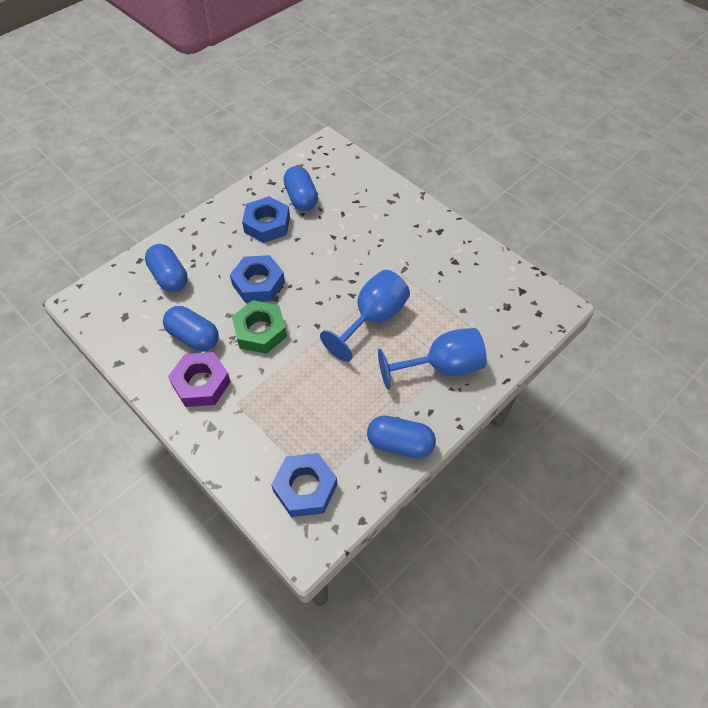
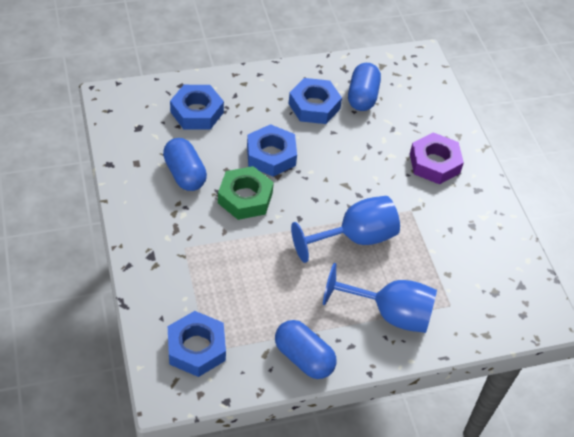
camera: 25 degrees right, 5 degrees down
(169, 277) = (197, 112): blue capsule -> blue nut
(201, 383) = (166, 216): purple nut -> purple nut (434, 163)

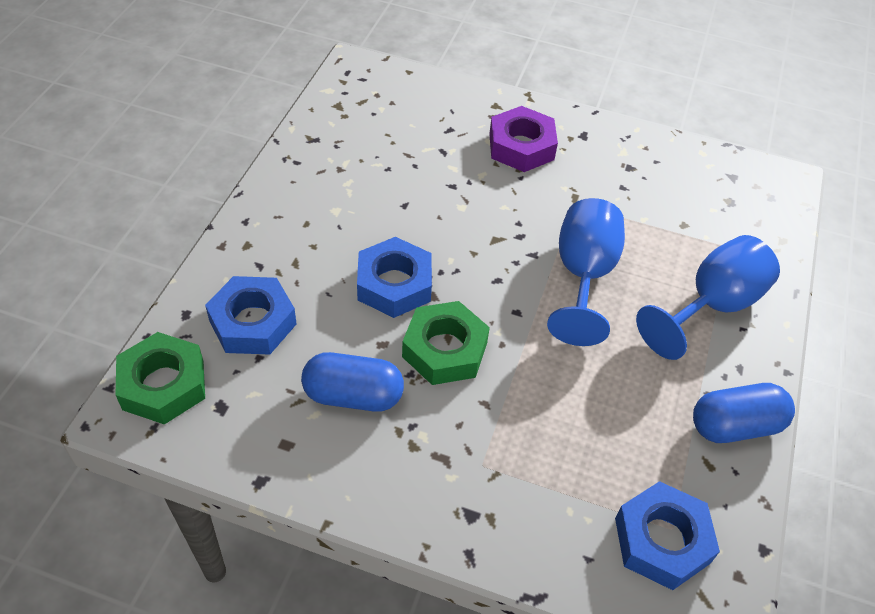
camera: 55 degrees left, 0 degrees up
(134, 100) = (163, 385): none -> green nut
(314, 106) = (348, 199): blue nut -> none
(362, 97) = (371, 148): blue capsule -> none

